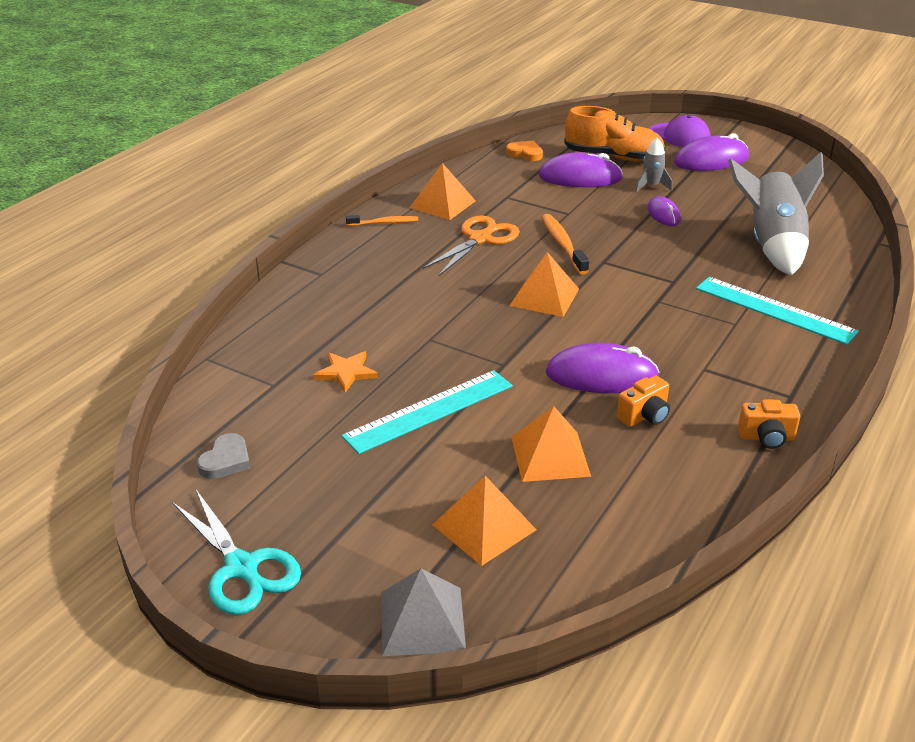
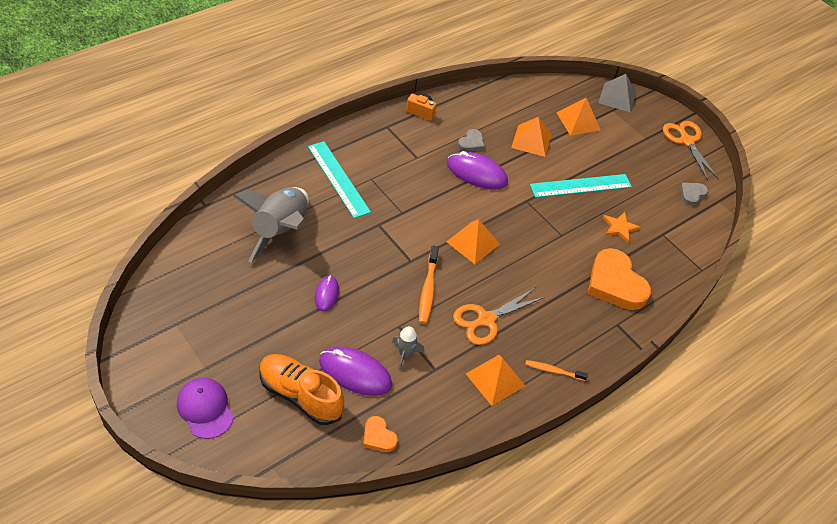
camera: 165 degrees left, 15 degrees up
(242, 567) = (686, 141): turquoise scissors -> orange scissors
(335, 309) = (615, 283): none -> orange heart
(644, 416) = (471, 143): orange camera -> grey heart
(651, 186) = (304, 335): grey rocket -> grey rocket (405, 354)
(711, 160) = (218, 353): purple mouse -> none

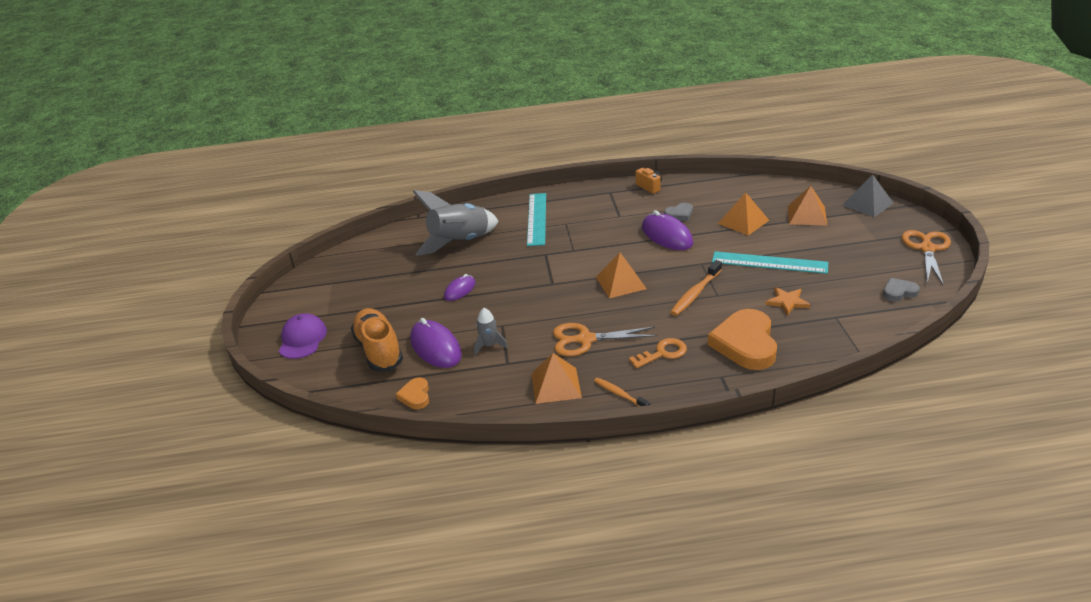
camera: 40 degrees right, 15 degrees down
(428, 289) = (549, 306): orange toothbrush -> orange toothbrush (695, 293)
(559, 314) = (662, 353): none -> orange key

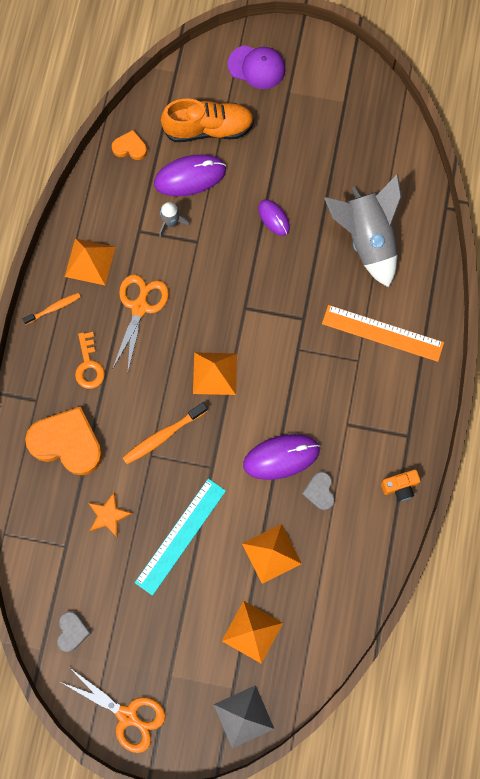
camera: 105 degrees right, 40 degrees up
(536, 219) = (382, 333): turquoise ruler -> orange ruler
(695, 293) = (163, 436): orange toothbrush -> orange toothbrush turned 90 degrees counterclockwise

